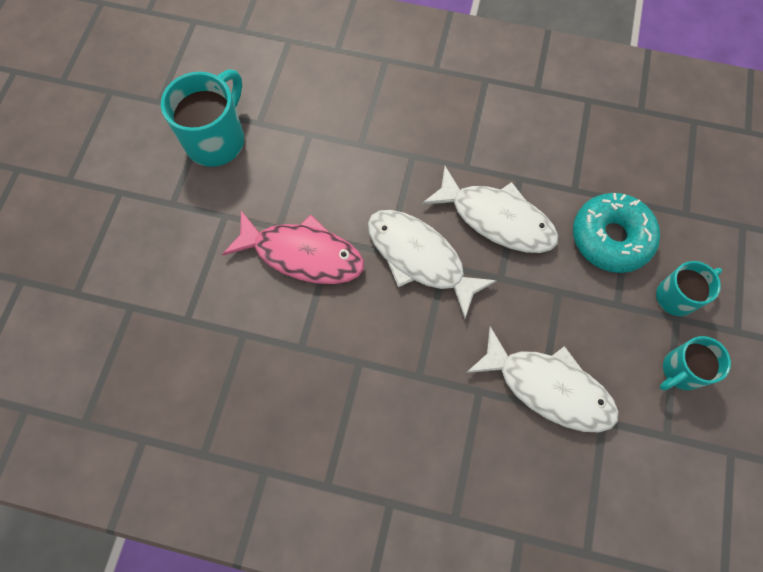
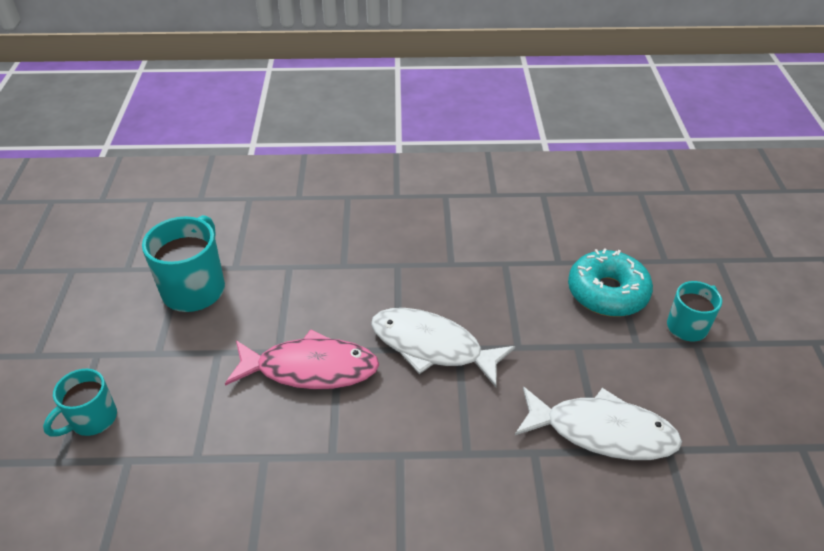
camera: 15 degrees left, 25 degrees down
(496, 218) = (495, 299): white fish -> none
(680, 371) = (721, 387): turquoise mug -> turquoise mug (92, 420)

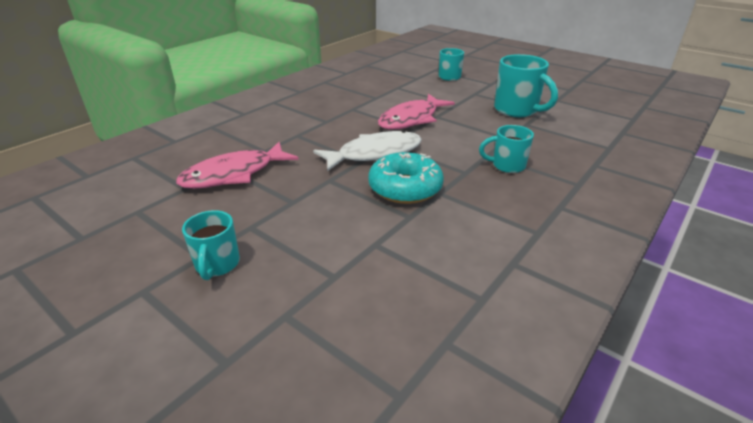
camera: 130 degrees right, 10 degrees down
(356, 245) = (507, 165): none -> turquoise mug
(602, 432) = (234, 174): white fish -> pink fish
(607, 292) = (309, 247): turquoise donut -> turquoise donut (405, 188)

